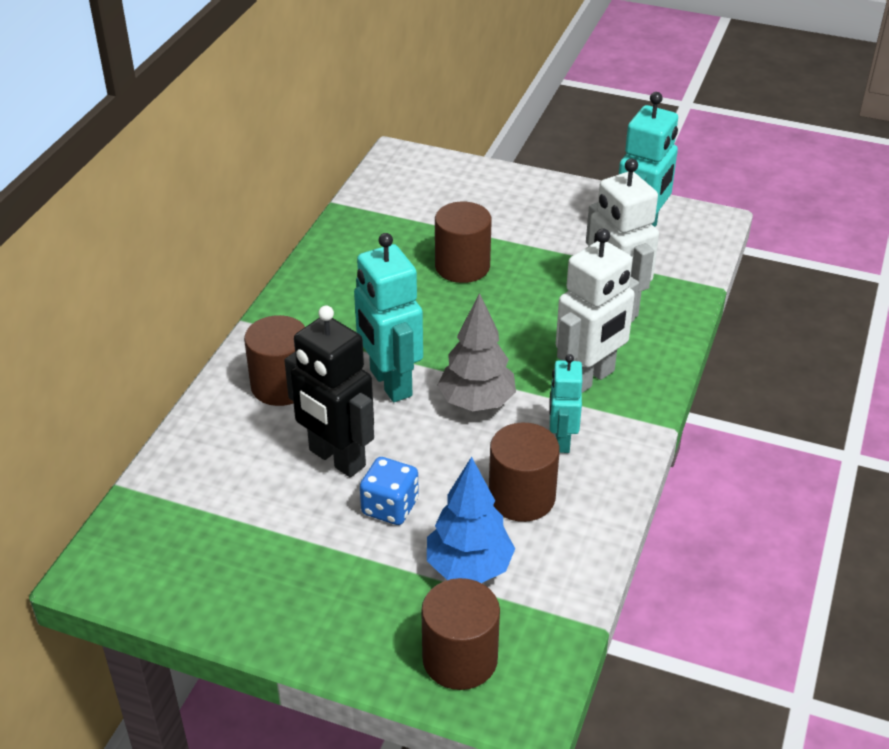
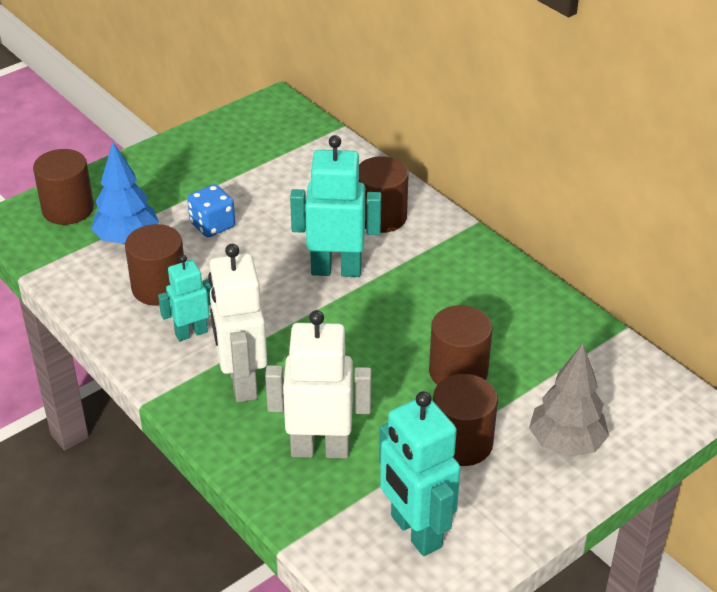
camera: 120 degrees right, 0 degrees up
(336, 458) = (280, 217): black robot -> none
(477, 402) = (273, 306): grey tree -> grey tree (566, 443)
(537, 241) = (461, 443): none -> brown cylinder
(561, 440) = (191, 333): turquoise robot -> turquoise robot turned 60 degrees counterclockwise

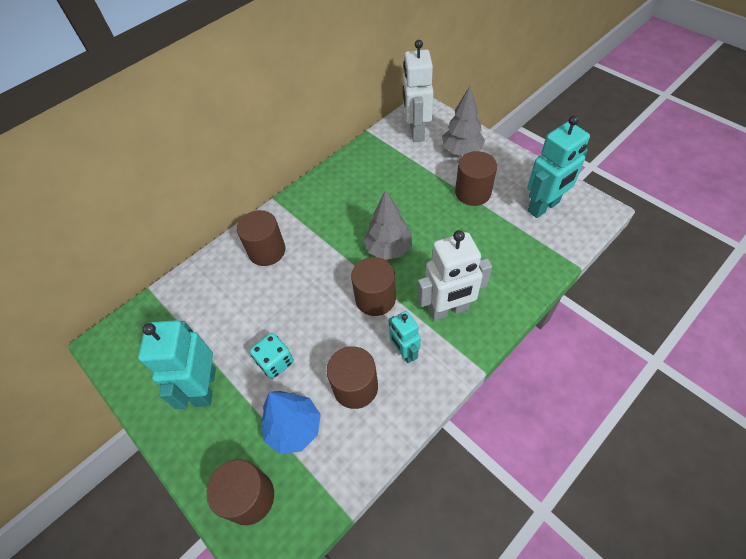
camera: 90 degrees left, 15 degrees up
(212, 225) = (275, 362): blue dice -> turquoise dice
(320, 449) = (496, 257): white robot -> white robot (416, 132)
(336, 270) = (326, 270): turquoise robot -> turquoise robot (205, 387)
(361, 332) = (388, 249): none -> grey tree
(458, 372) = (416, 198): brown cylinder -> brown cylinder (375, 298)

